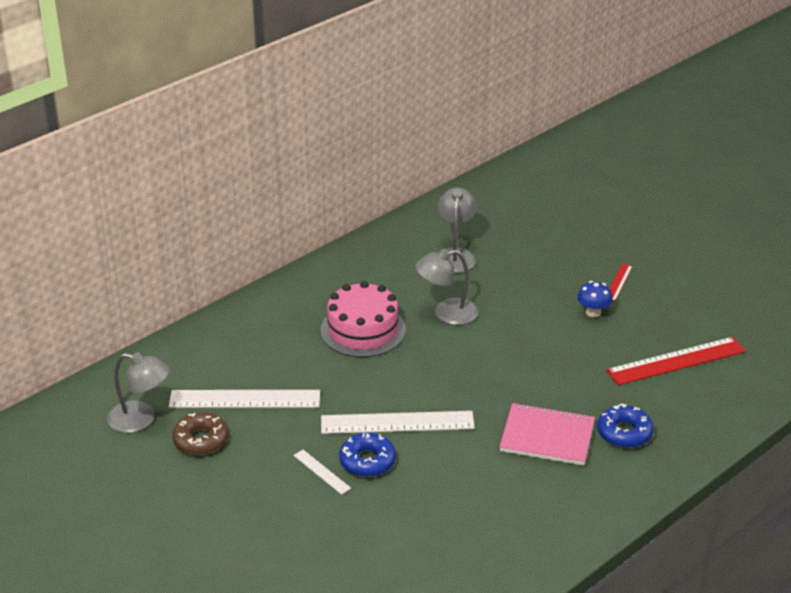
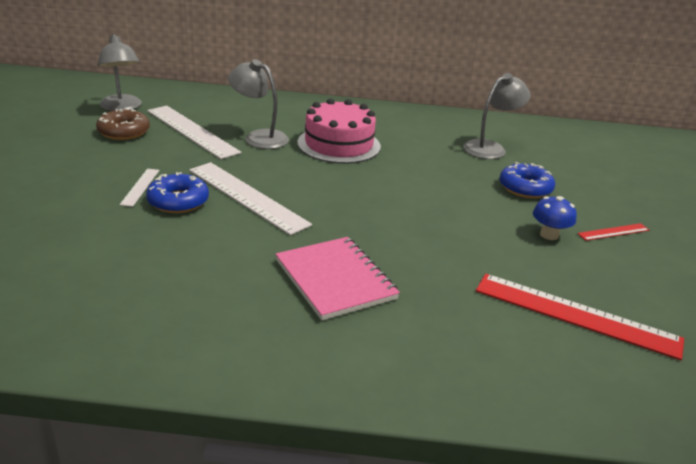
camera: 45 degrees right, 5 degrees down
(446, 313) = (417, 169): grey lamp -> grey lamp (259, 137)
(624, 433) = (411, 327): blue donut -> blue donut (525, 188)

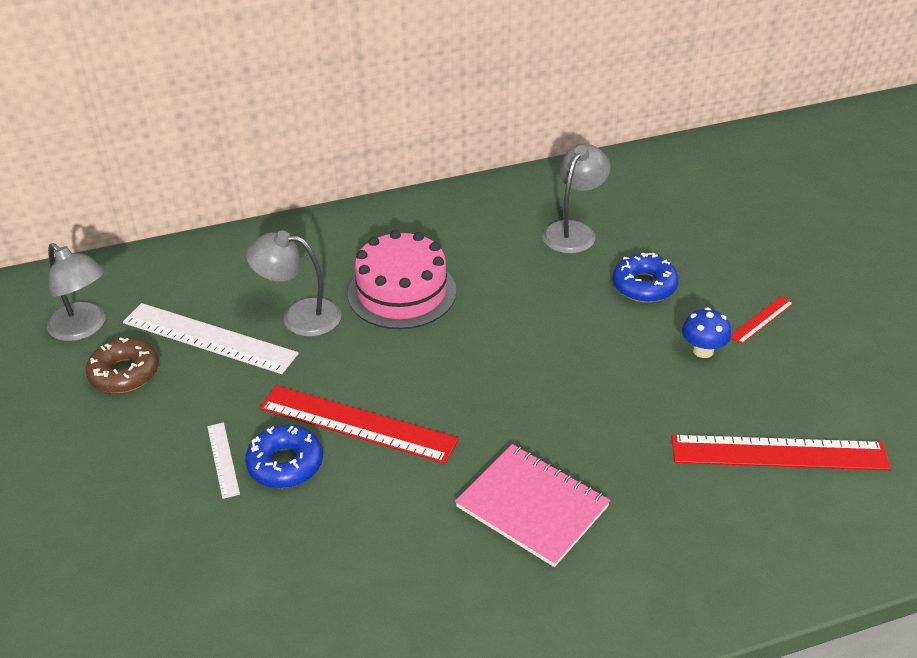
camera: 20 degrees left, 10 degrees up
(247, 196) = (357, 423): white ruler -> red ruler

